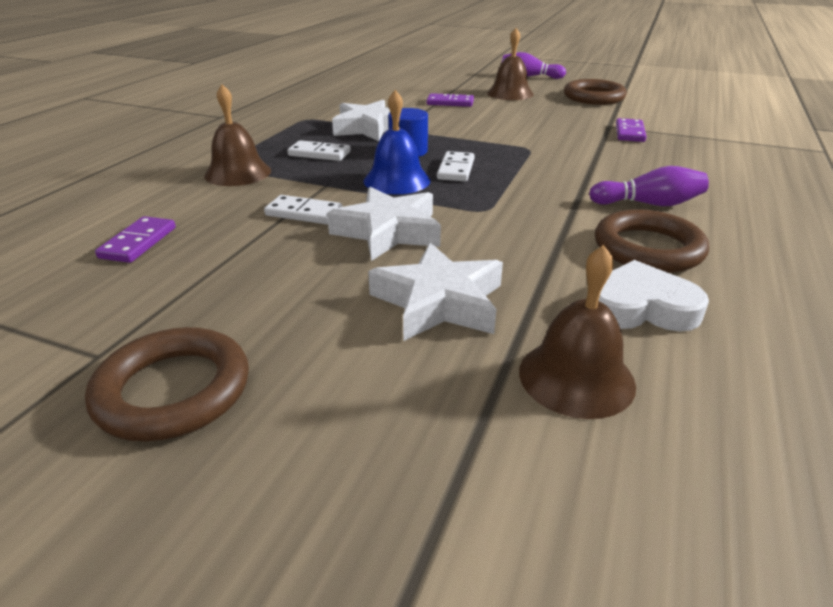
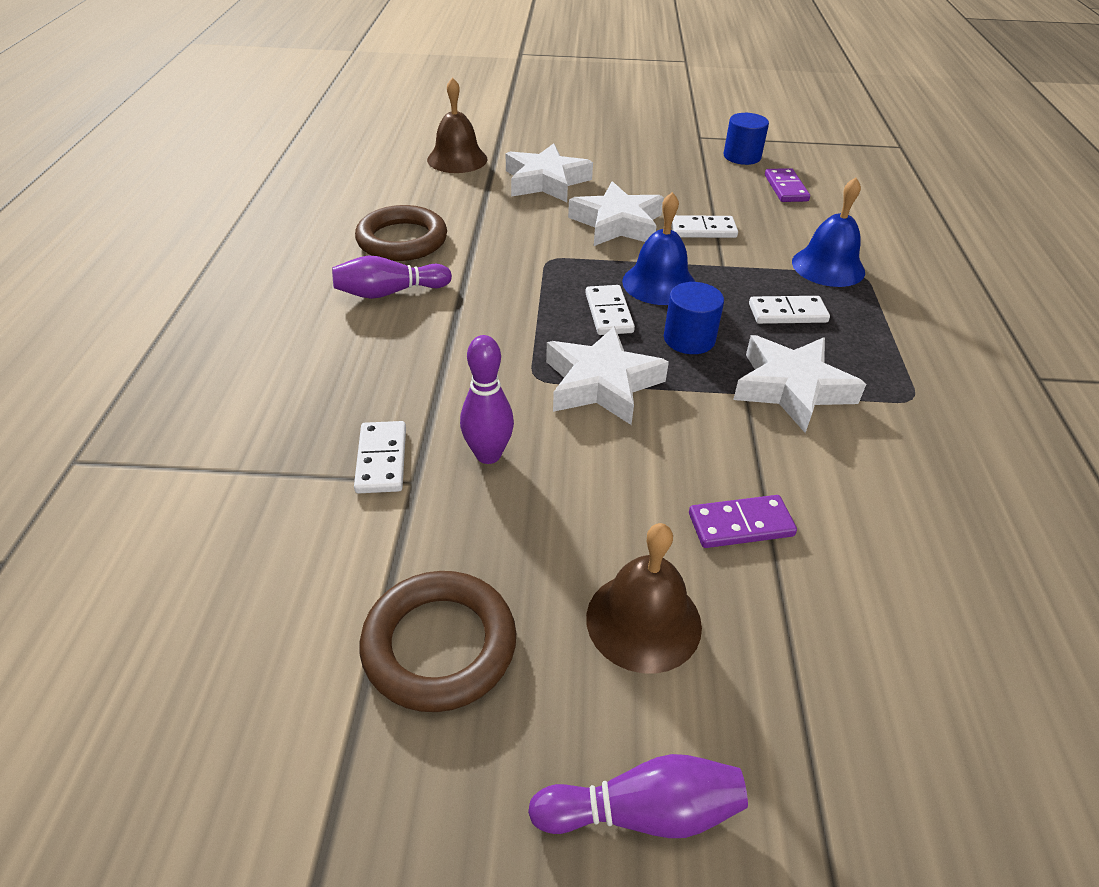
camera: 160 degrees right, 10 degrees up
(104, 299) = (742, 156): none -> blue cylinder
(173, 390) = (644, 131): brown ring -> none
(238, 173) = (828, 266): brown bell -> blue bell
(486, 141) = (601, 384): none -> white star
(567, 128) = (488, 455): none -> purple bowling pin
(629, 133) = (381, 460): purple domino -> white domino
(640, 307) = (417, 196): white heart -> none

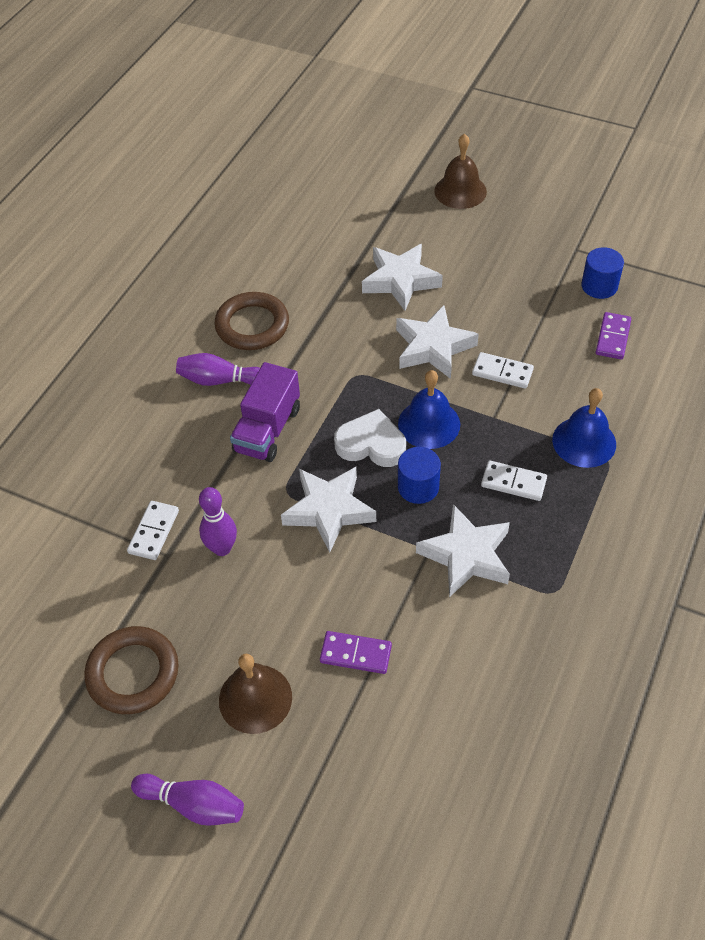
camera: 25 degrees right, 10 degrees up
(457, 159) = (339, 235): brown bell -> brown bell (460, 191)
(476, 325) = (267, 430): none -> purple truck
(608, 313) = (371, 444): white domino -> white heart

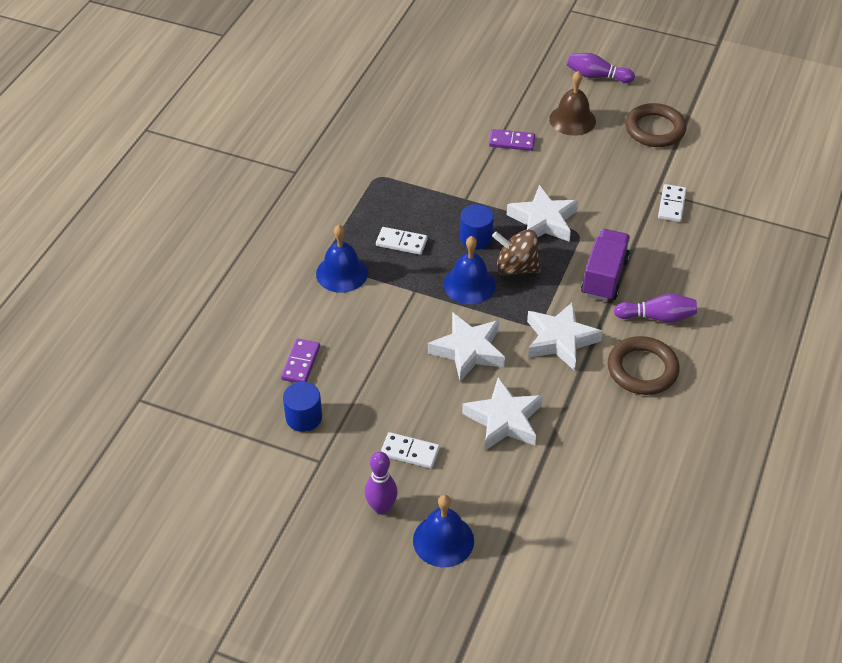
camera: 175 degrees right, 5 degrees down
(222, 548) = (617, 196): purple bowling pin -> purple bowling pin (381, 507)
(371, 444) = (516, 268): white heart -> brown spinning top
(460, 191) = (443, 540): brown bell -> blue bell
(466, 555) = (439, 195): white star -> white star (560, 340)
(502, 372) = (405, 328): white domino -> white domino (410, 452)

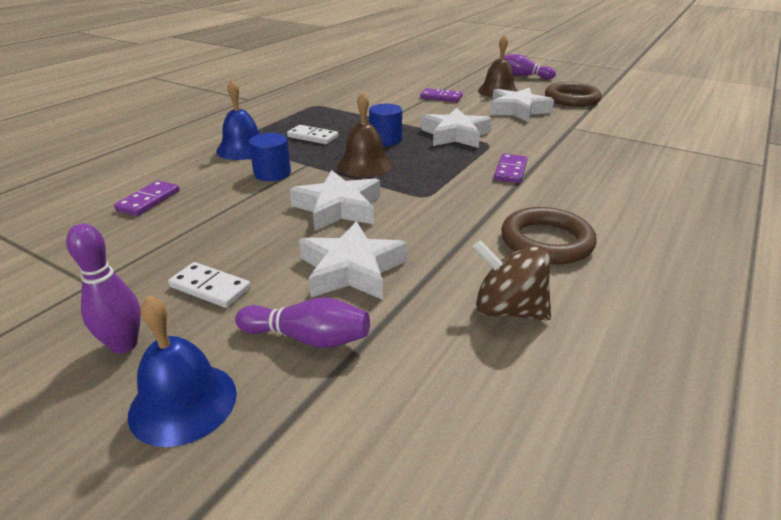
camera: 10 degrees right, 15 degrees down
(303, 417) = (110, 242): blue cylinder -> blue cylinder (272, 173)
(469, 284) = (364, 164): blue bell -> brown bell
(516, 268) = (417, 158): brown spinning top -> brown spinning top (508, 310)
(560, 340) = (449, 209): white star -> white star (518, 110)
(604, 277) = (510, 171): purple truck -> purple domino
(657, 317) = (568, 202): purple bowling pin -> purple bowling pin (308, 338)
(672, 205) = (587, 135): white domino -> none

